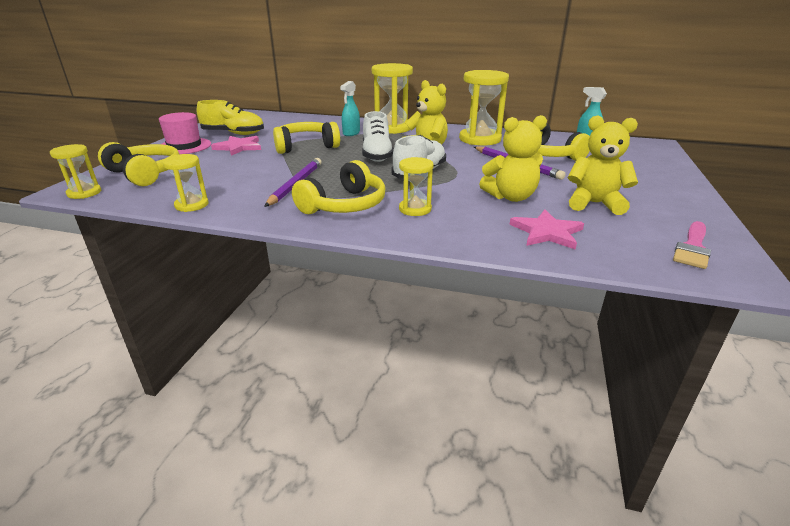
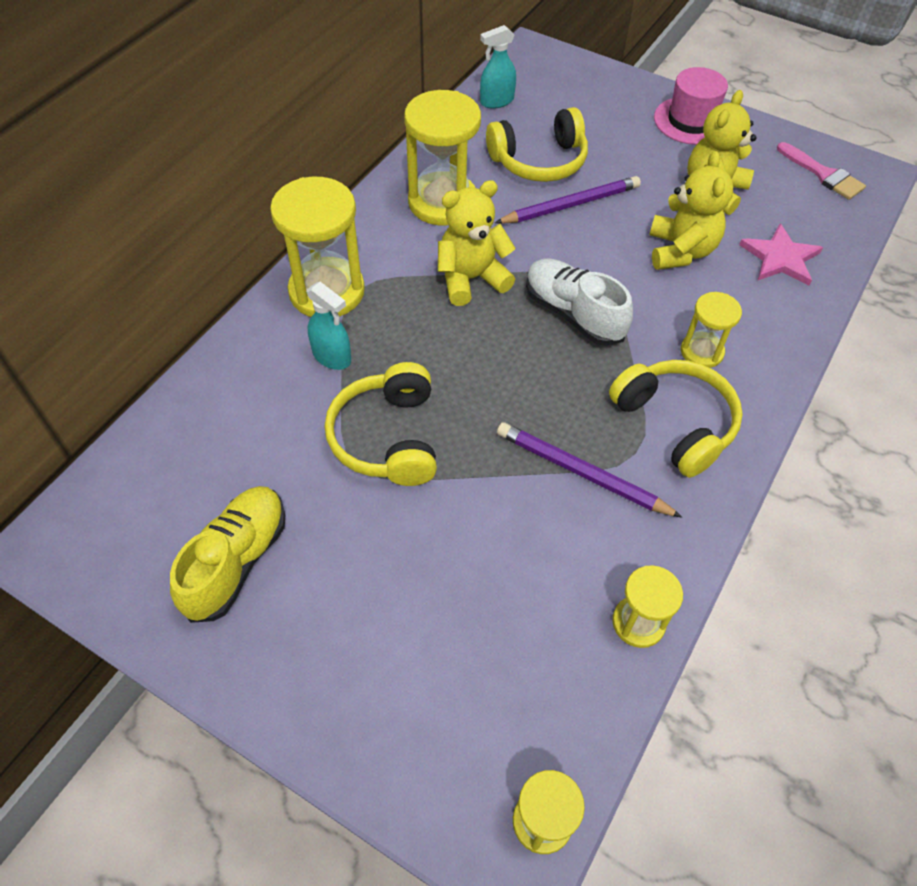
camera: 75 degrees left, 25 degrees up
(145, 174) = (461, 720): yellow headphones -> none
(184, 146) = (296, 660): pink hat -> pink hat (691, 121)
(238, 147) = (346, 552): pink star -> none
(377, 155) = (473, 345): white shoe -> none

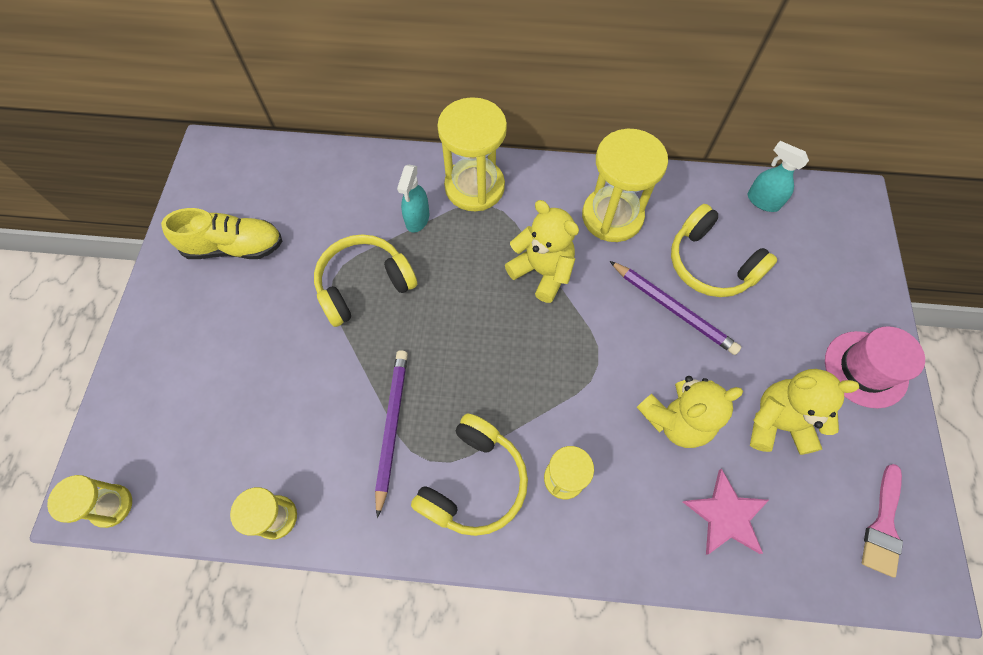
camera: 65 degrees right, 10 degrees up
(573, 314) = (548, 360): white shoe -> none

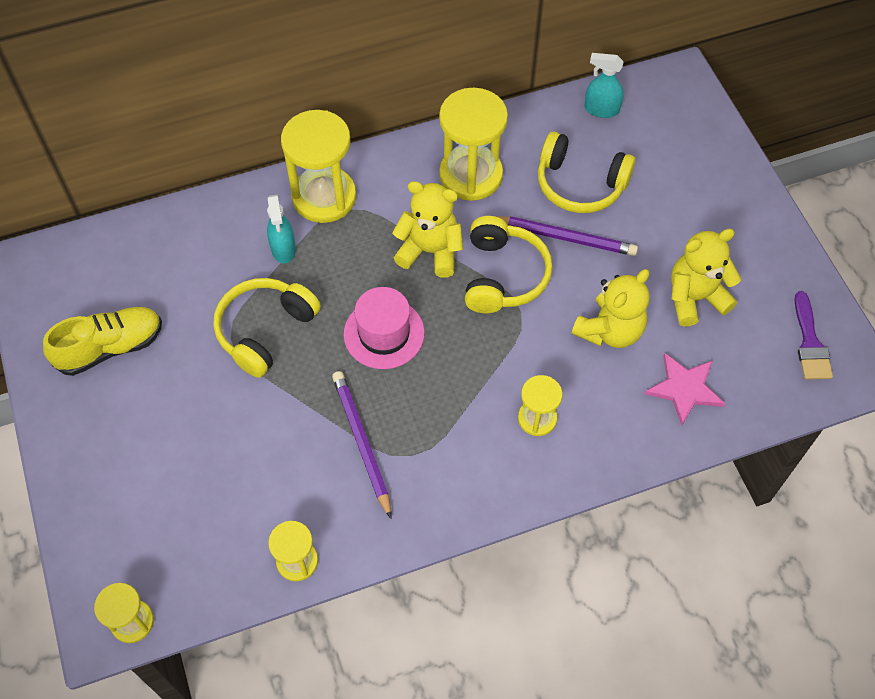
camera: 25 degrees left, 5 degrees down
(474, 482) = (460, 455): yellow headphones -> yellow headphones (503, 275)
(865, 369) = (748, 223): pink hat -> pink hat (384, 333)
(883, 526) = (810, 343): pink brush -> purple brush

